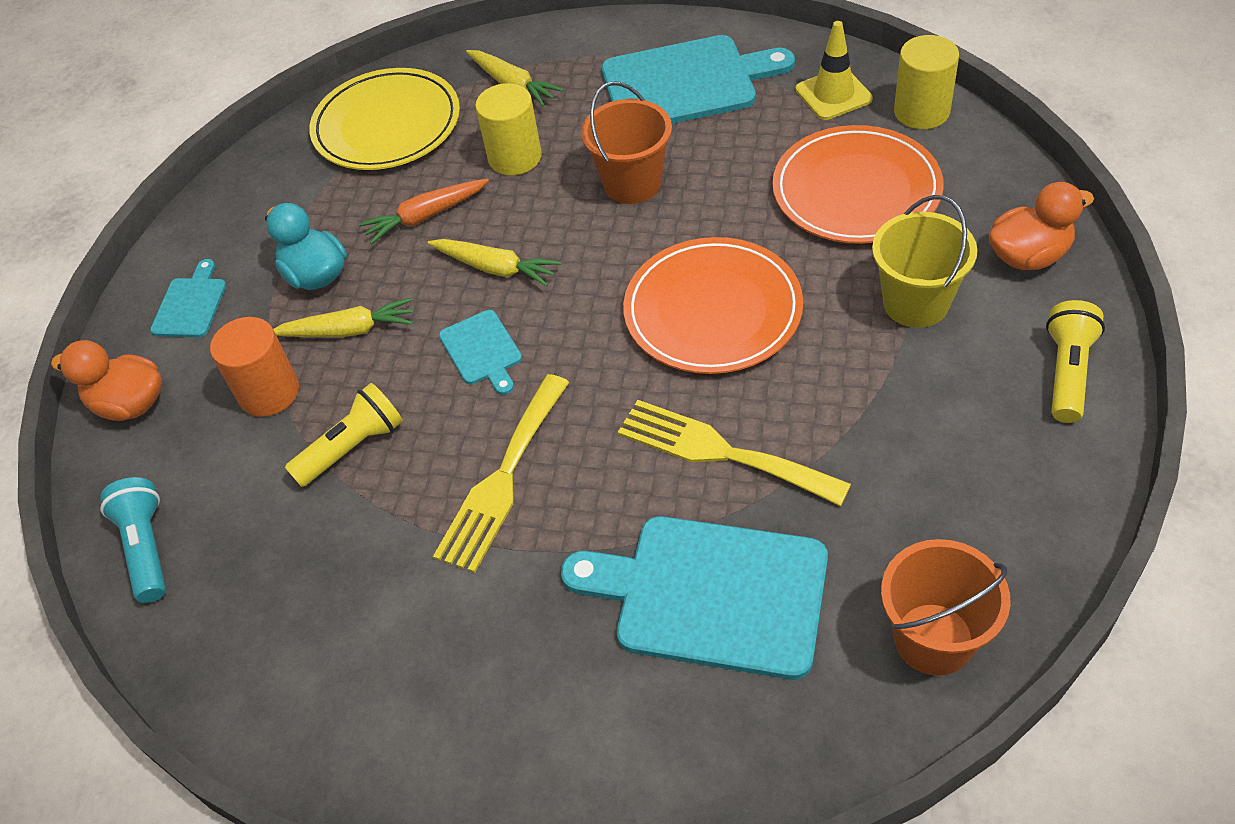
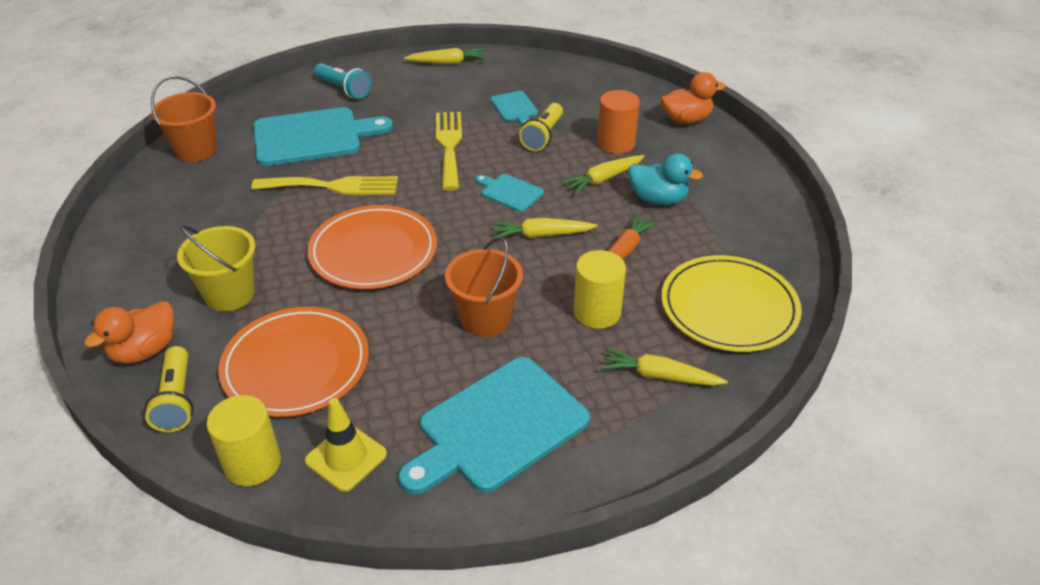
camera: 145 degrees right, 10 degrees down
(147, 548) = (604, 82): turquoise flashlight -> turquoise flashlight (344, 89)
(191, 304) = (717, 165): turquoise cutting board -> turquoise cutting board (515, 108)
(351, 745) = (447, 63): none -> yellow carrot
(1067, 372) = (119, 280): yellow flashlight -> yellow flashlight (177, 400)

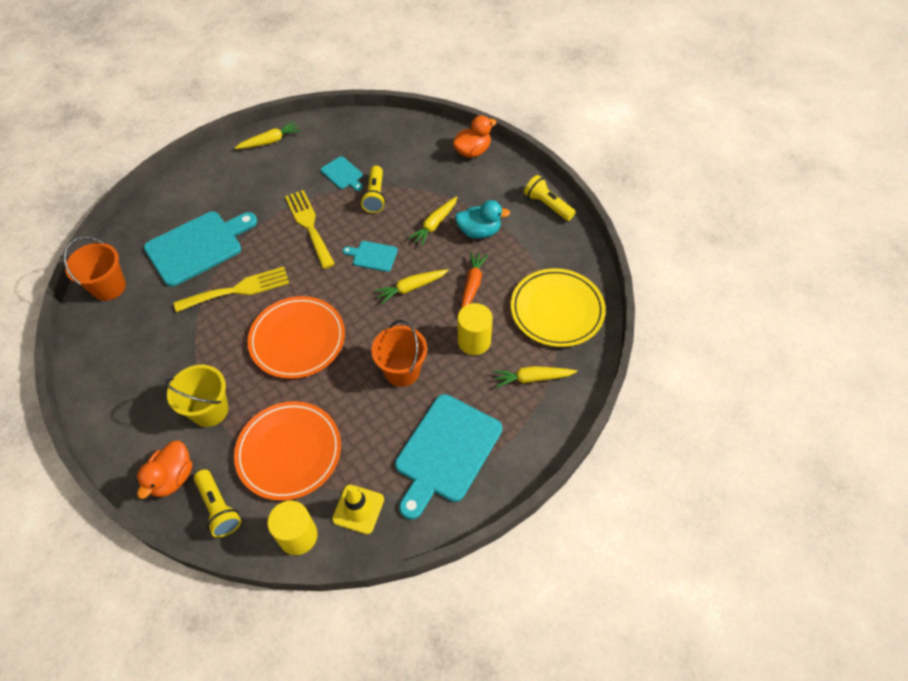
camera: 20 degrees left, 15 degrees up
(344, 89) = (199, 191): turquoise flashlight -> none
(616, 143) = (431, 188): orange cylinder -> none
(763, 193) = (547, 205): none -> yellow flashlight

